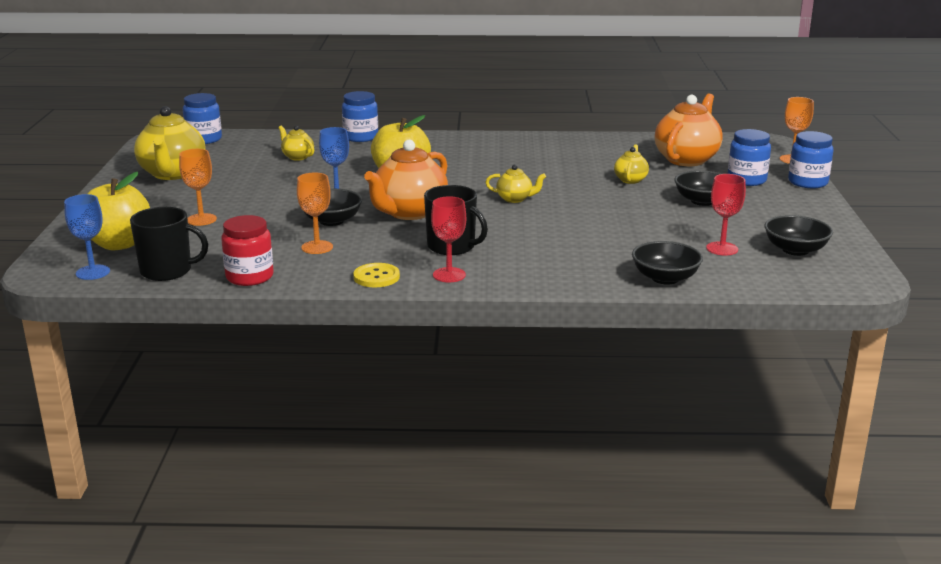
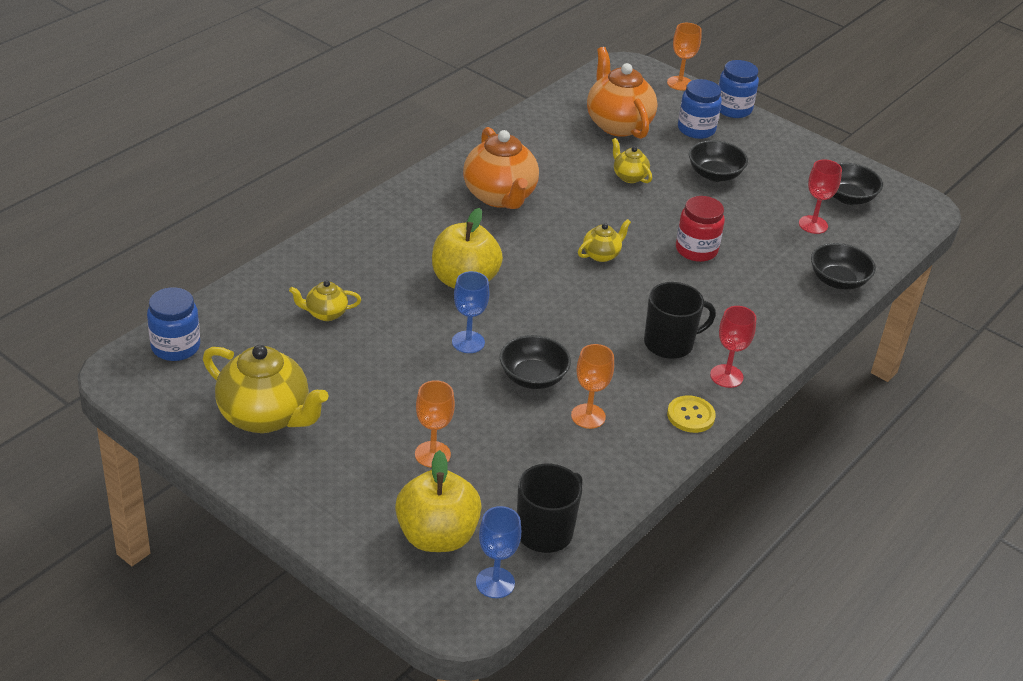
camera: 55 degrees left, 15 degrees up
(249, 277) = (614, 486): red jar -> red jar (696, 250)
(361, 137) = (320, 248): blue jar -> none
(409, 212) = (565, 325): orange teapot -> orange teapot (500, 196)

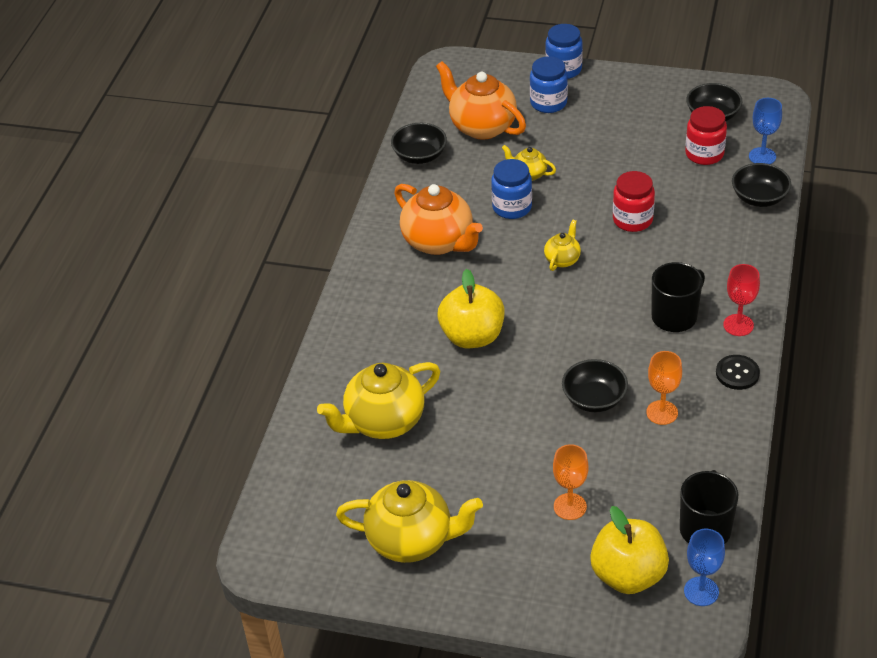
camera: 20 degrees left, 5 degrees up
(175, 347) = (284, 514): blue jar -> blue jar (512, 207)
(325, 313) = (383, 422): yellow teapot -> yellow teapot, size x2.02
(468, 342) = (519, 392): blue goblet -> blue goblet (762, 156)
(679, 83) = (502, 63): orange goblet -> none
(690, 415) = (737, 373): yellow button -> black button
(714, 174) = (595, 141): black bowl -> black bowl (420, 156)
(813, 225) = (704, 154): red goblet -> red jar

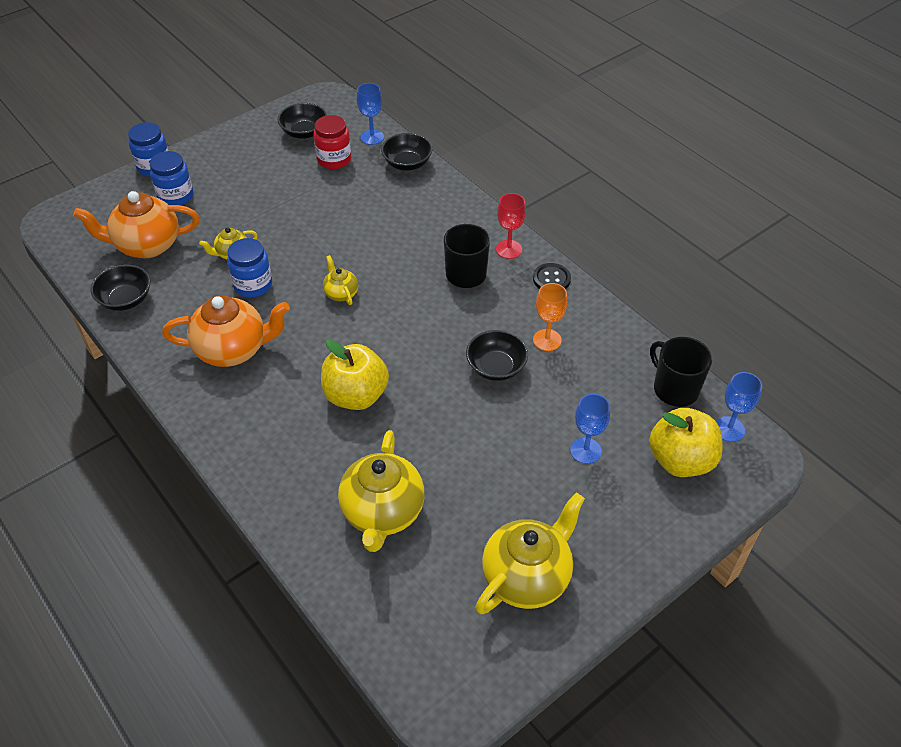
camera: 55 degrees left, 5 degrees up
(570, 506) = (585, 450): orange goblet -> blue goblet
(632, 220) = (349, 233): red jar -> none

